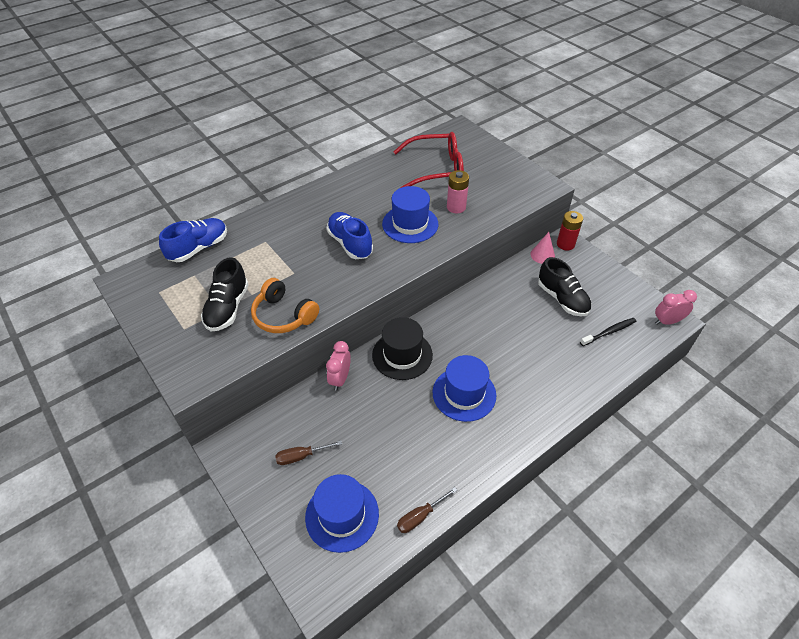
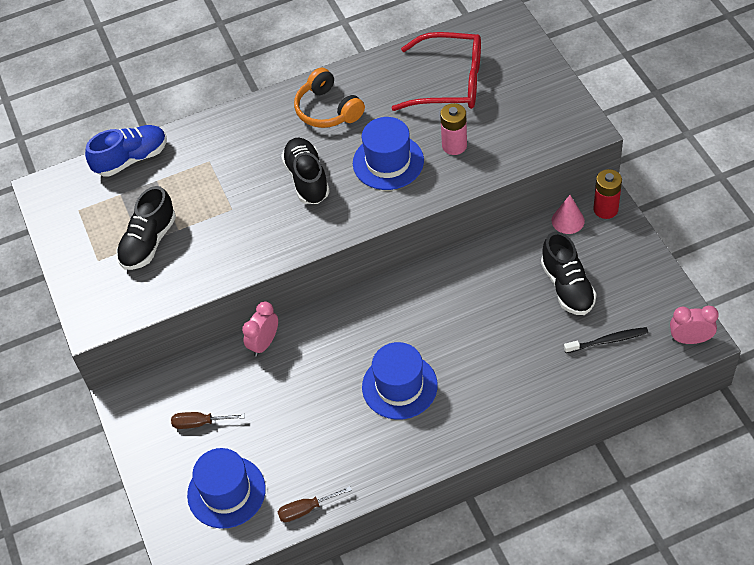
camera: 20 degrees right, 5 degrees up
(283, 315) = (207, 262): orange headphones -> orange headphones (327, 110)
(350, 243) = (307, 179): blue shoe -> black shoe
(402, 355) = (343, 326): black hat -> none

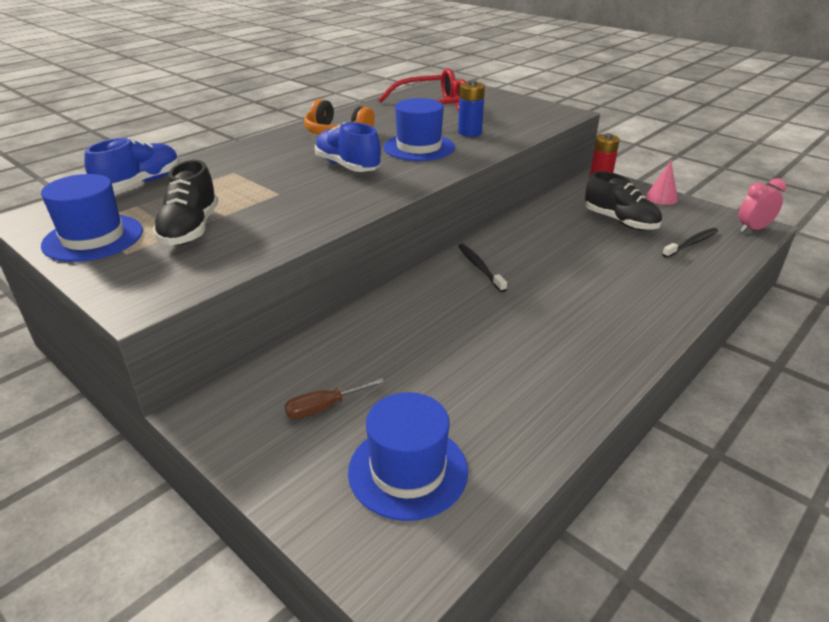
camera: 30 degrees left, 20 degrees down
(264, 343) = (360, 318): pink clock -> none
(306, 509) = (530, 456): brown screwdriver -> none
(307, 179) = (347, 166): black shoe -> blue shoe
(391, 312) = (480, 268): none -> black toothbrush
(399, 386) = (538, 316): blue hat -> blue hat (93, 238)
(454, 145) = (470, 132): pink battery -> blue battery
(568, 220) = (578, 189): pink cone -> pink cone (661, 198)

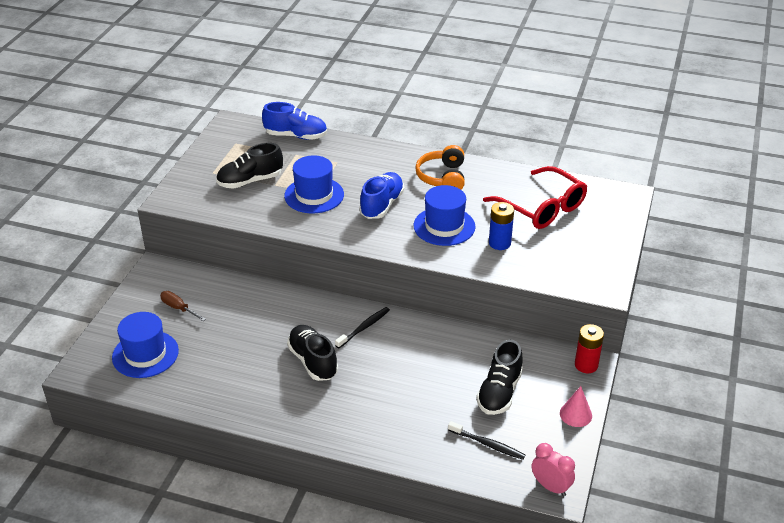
camera: 65 degrees right, 5 degrees up
(93, 238) = (221, 154): blue hat -> blue hat (314, 195)
(517, 314) = (313, 361): none -> black shoe

